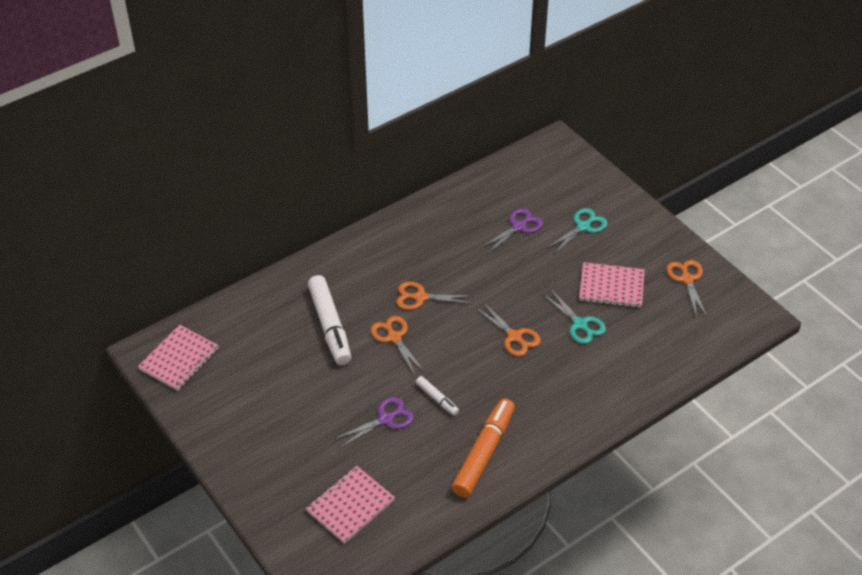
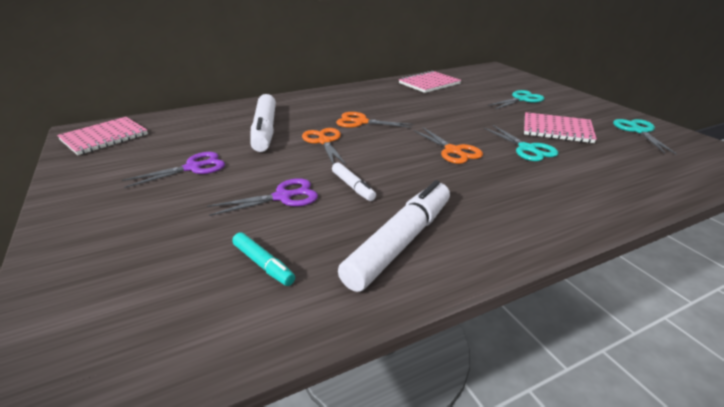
camera: 10 degrees right, 15 degrees down
(350, 505) = (178, 281): pink notebook -> pink notebook (429, 83)
(398, 485) = (263, 264): none -> turquoise marker
(483, 453) = (400, 242): orange marker -> white marker
(518, 227) = (461, 96): purple scissors -> purple scissors (193, 168)
(687, 279) = (638, 131): orange scissors -> turquoise scissors

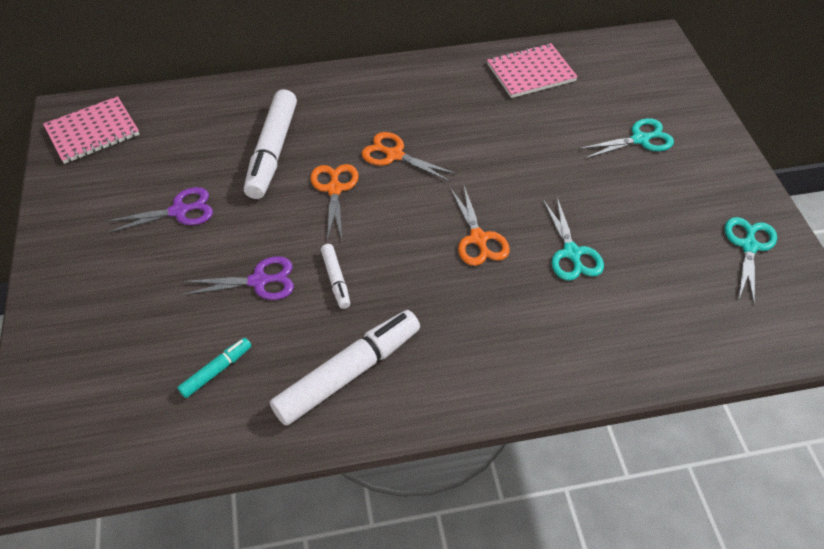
camera: 15 degrees right, 20 degrees up
(263, 264) = (216, 371): turquoise marker -> turquoise marker turned 105 degrees counterclockwise
(557, 130) = (639, 221): pink notebook -> none

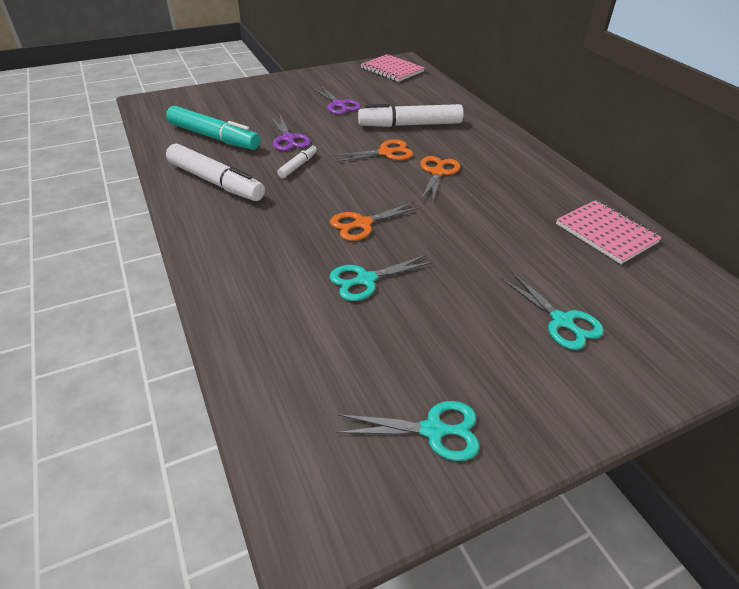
camera: 75 degrees right, 10 degrees down
(216, 371) = (214, 137): turquoise marker -> turquoise marker, size x2.04
(336, 279) = (298, 166): white marker -> white marker turned 150 degrees clockwise

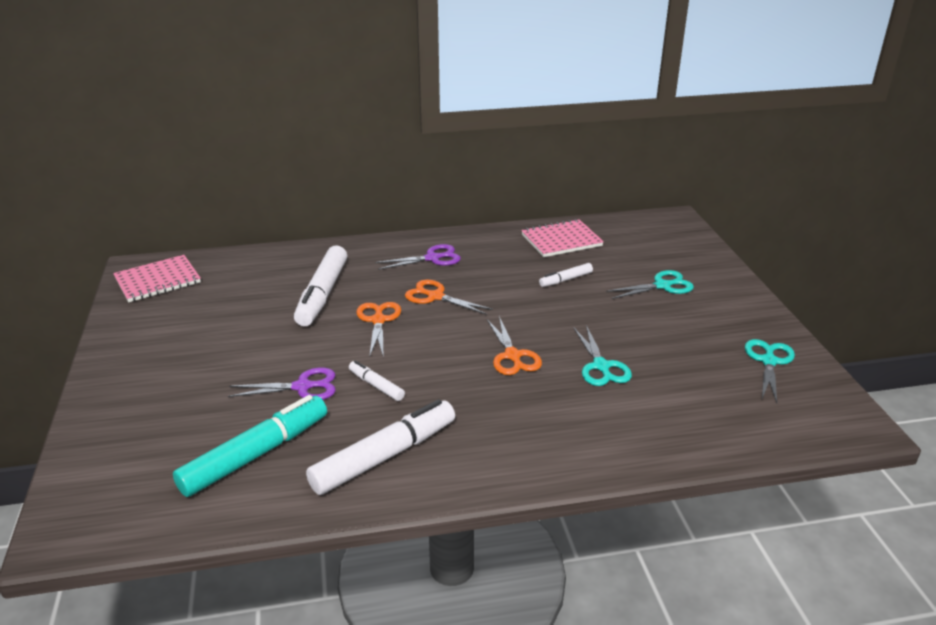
camera: 75 degrees left, 10 degrees down
(338, 105) = (231, 336): purple scissors -> purple scissors (432, 258)
(520, 243) = (566, 280): none -> white marker

